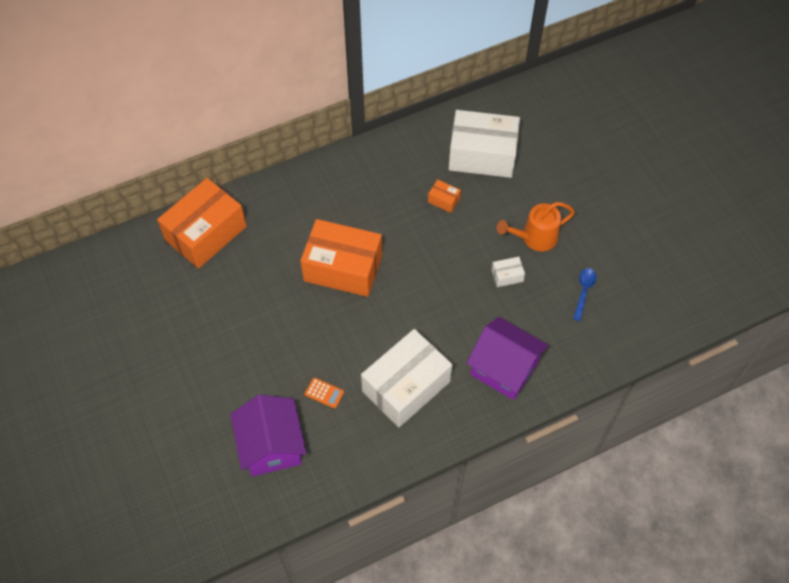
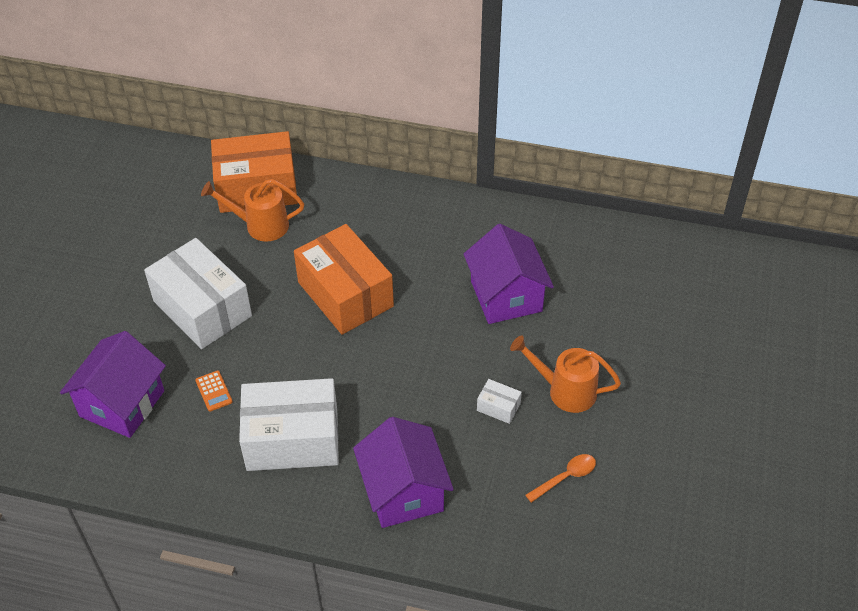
camera: 40 degrees right, 10 degrees down
(236, 259) = (260, 225): none -> orange watering can
(443, 200) = (506, 296): orange box -> purple house
(482, 155) = (590, 279): white box -> white box (202, 308)
(584, 291) = (565, 477): blue spoon -> orange spoon

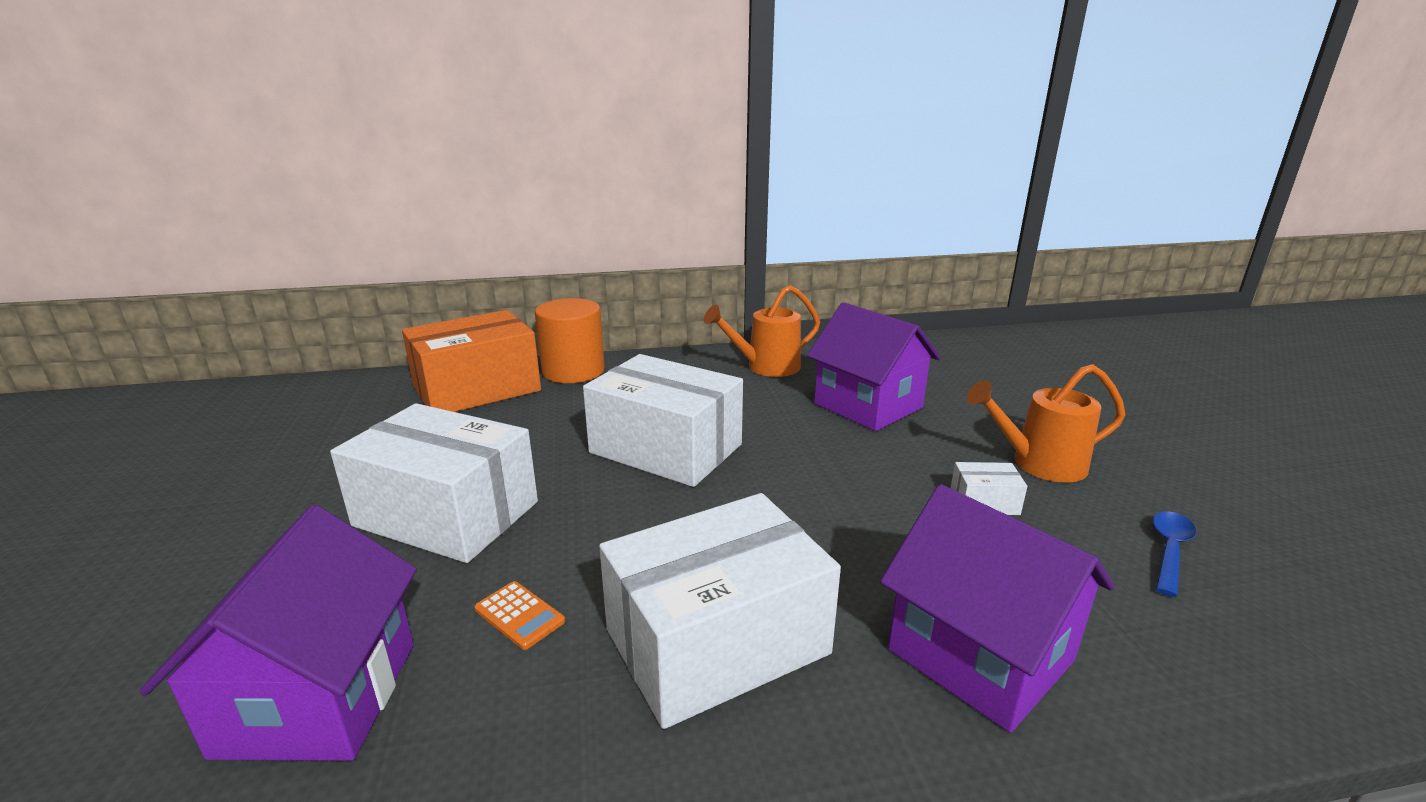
camera: 25 degrees left, 25 degrees down
(260, 225) = (499, 416): orange watering can -> orange watering can (765, 367)
(329, 186) = (573, 371): none -> orange cylinder
(345, 294) = (666, 448): orange box -> white box
(565, 477) = (1169, 551): orange spoon -> blue spoon

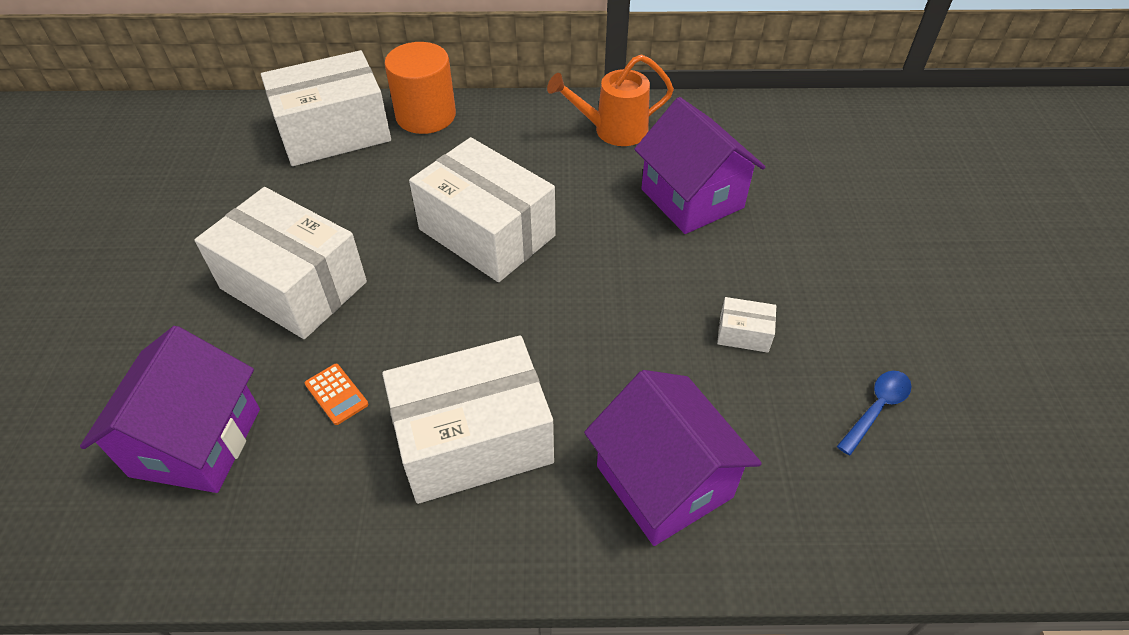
camera: 10 degrees right, 25 degrees up
(477, 389) = (334, 132): orange box -> white box
(1038, 464) = (817, 295): orange watering can -> none

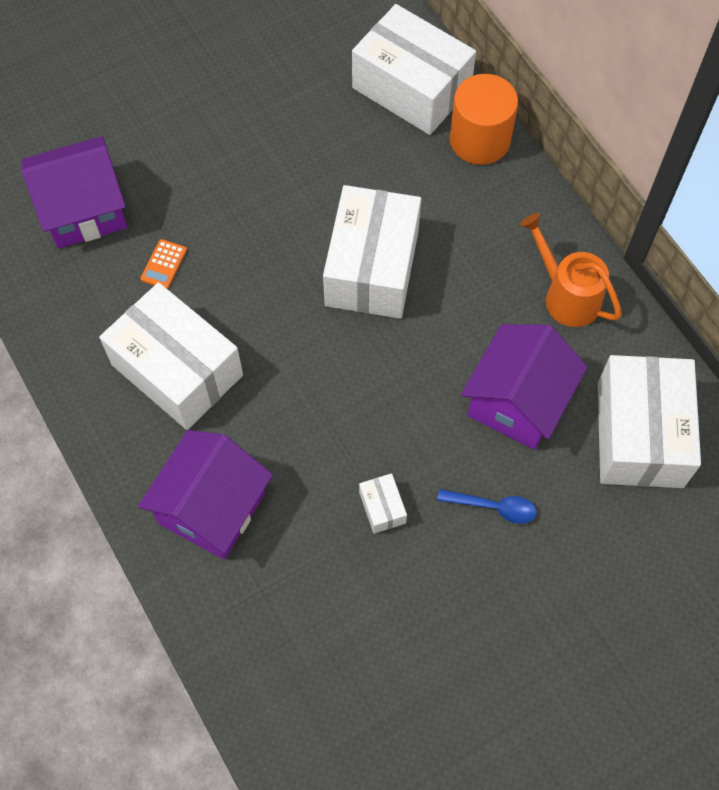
camera: 60 degrees right, 15 degrees up
(293, 285) = (237, 174): white box -> white box (639, 434)
(876, 409) = (363, 635): blue spoon -> blue spoon (493, 507)

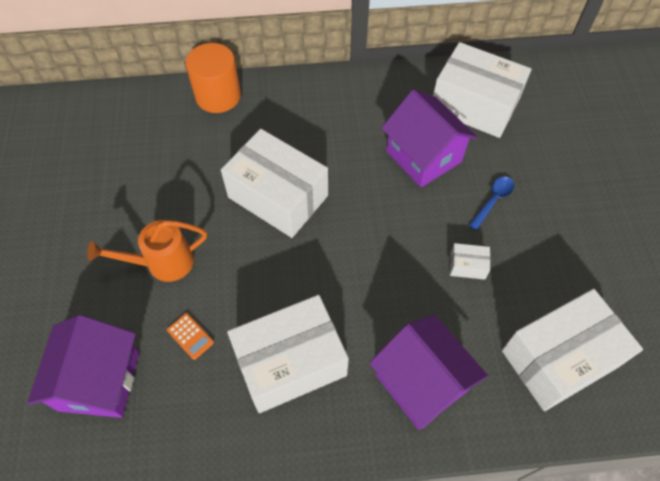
camera: 65 degrees left, 5 degrees down
(411, 88) = (150, 115): white box -> white box (559, 358)
(565, 295) = (360, 100): orange watering can -> orange watering can (162, 263)

